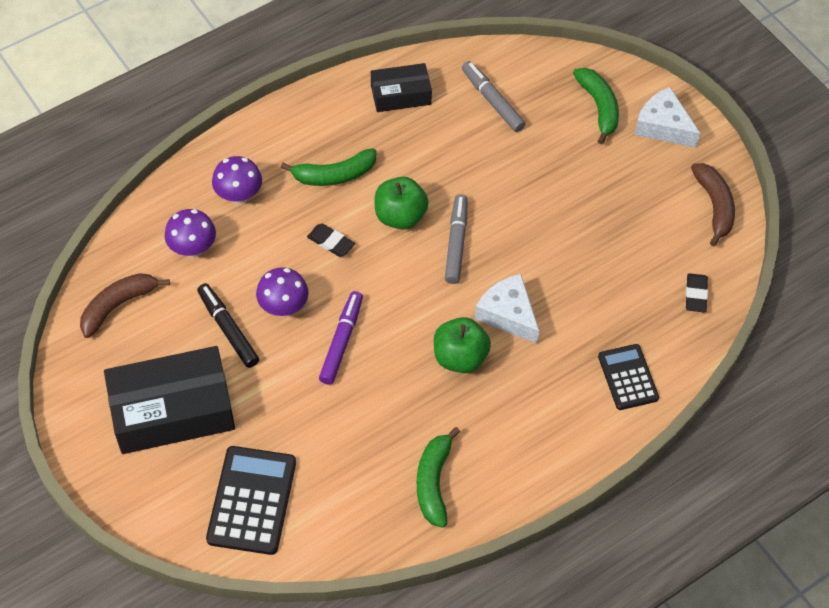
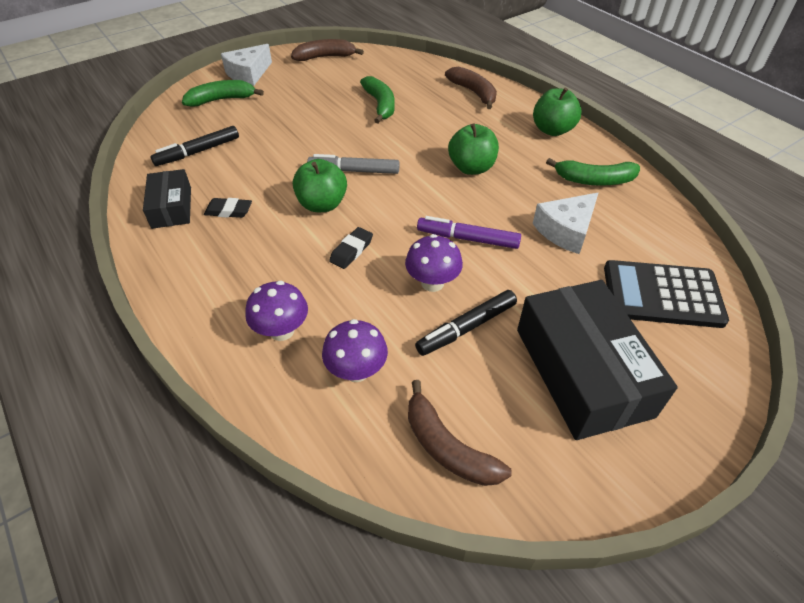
camera: 90 degrees left, 10 degrees down
(334, 175) = (265, 251): green banana -> green banana (380, 105)
(492, 101) = (198, 152): grey marker -> black marker
(508, 314) = (426, 144): white cheese -> white cheese (566, 230)
(539, 457) = (552, 130): none -> green apple
(628, 377) = (474, 93): black calculator -> brown banana
(695, 295) = (401, 66): black eraser -> black eraser (229, 211)

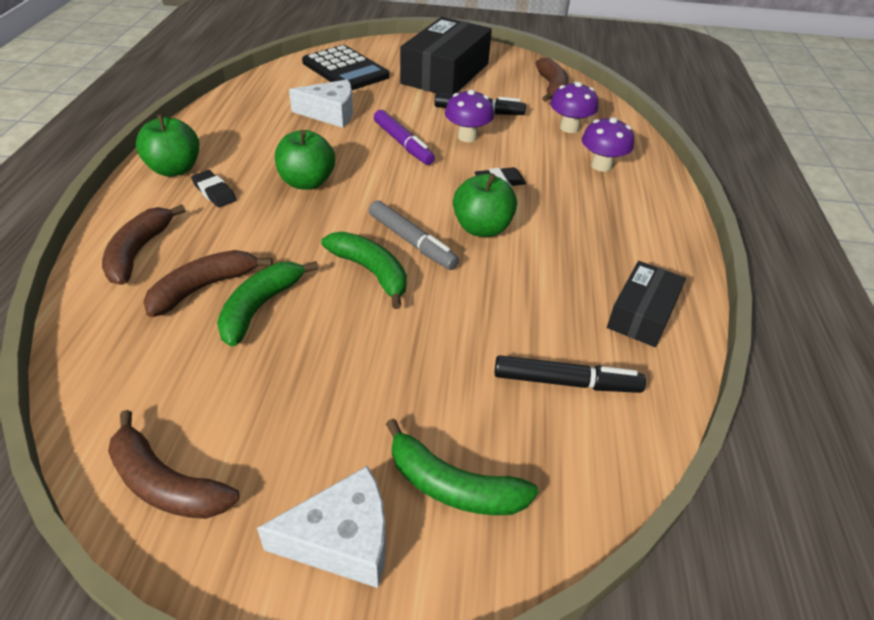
camera: 140 degrees left, 5 degrees down
(229, 211) = (580, 273): black eraser -> black eraser (214, 192)
(417, 98) = (203, 288): none -> brown banana
(594, 180) = (243, 123): green banana -> green banana (371, 272)

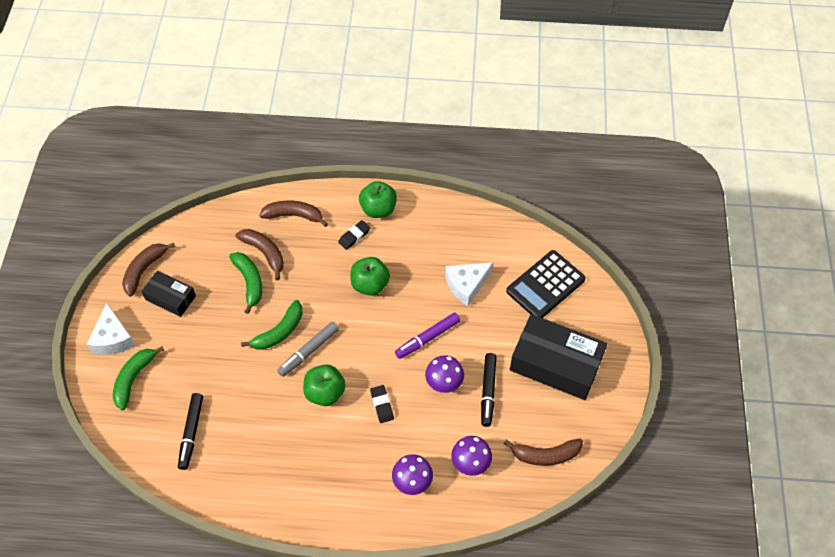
camera: 90 degrees right, 15 degrees up
(260, 307) = (249, 282): green banana -> green banana turned 45 degrees clockwise
(330, 113) = (466, 285): white cheese -> white cheese turned 60 degrees clockwise
(642, 314) = (243, 483): black box -> black box (170, 298)

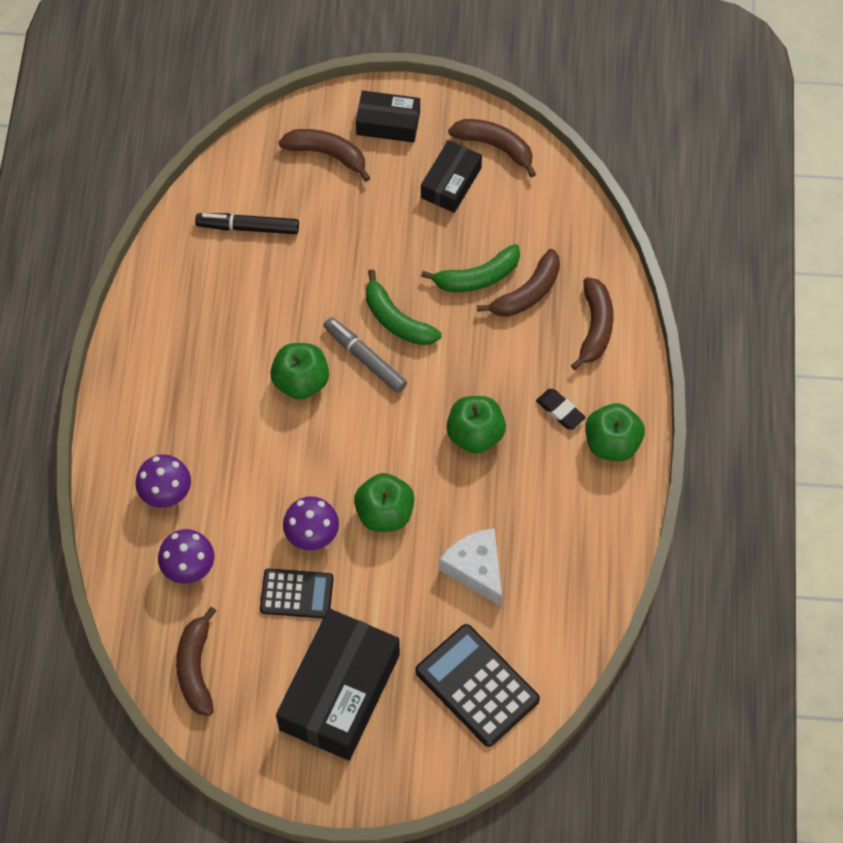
camera: 90 degrees right, 5 degrees up
(113, 338) = (388, 123): white cheese -> black box
(134, 379) = (327, 154): green banana -> brown banana
(382, 405) = (280, 454): black eraser -> none
(427, 338) = (384, 513): purple marker -> green apple
(488, 392) = (296, 594): black marker -> black calculator

